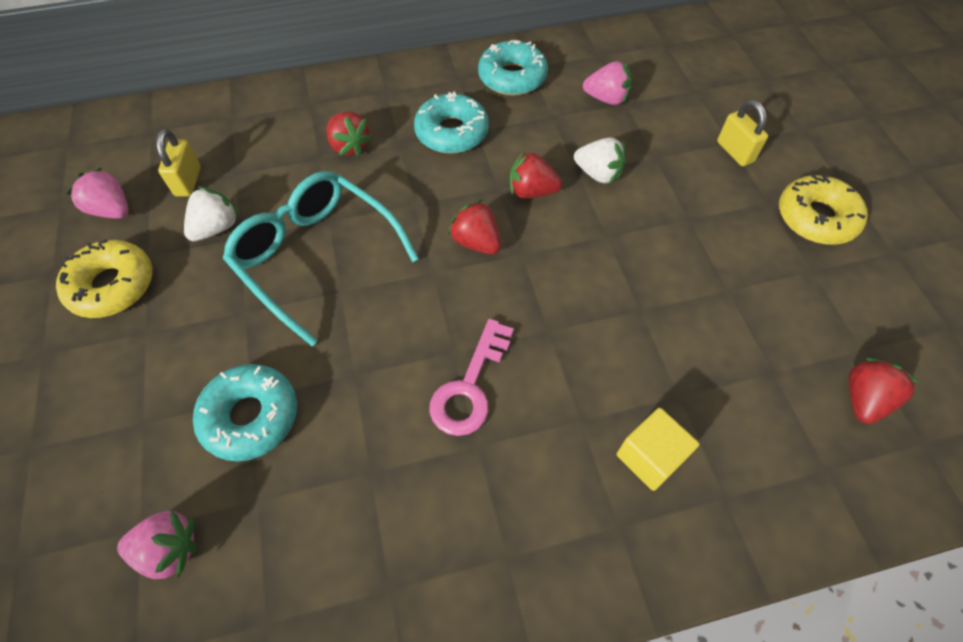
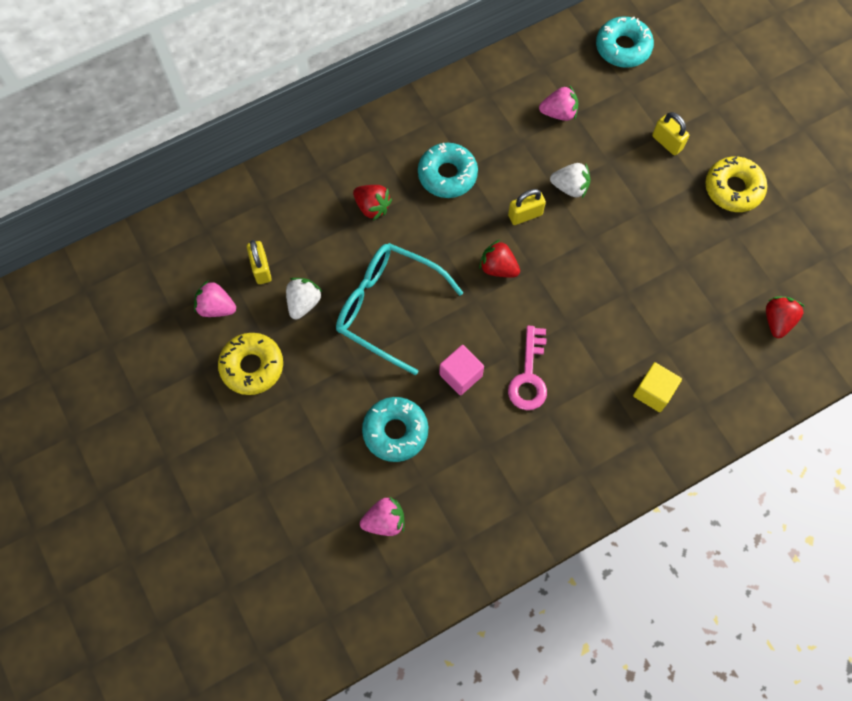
camera: 15 degrees left, 10 degrees up
(374, 362) = (460, 375): none -> pink cube
(512, 77) = (477, 108): turquoise donut -> turquoise donut (623, 48)
(531, 191) = (525, 215): red strawberry -> yellow padlock

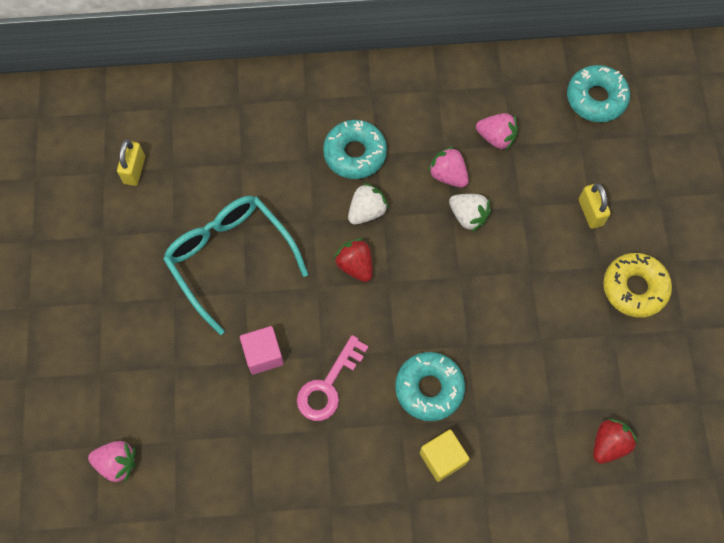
camera: 25 degrees right, 0 degrees up
(216, 307) = (75, 189): pink strawberry -> pink strawberry (448, 175)
(252, 366) = (77, 259): yellow donut -> none
(303, 303) = (155, 219): white strawberry -> white strawberry (367, 211)
(372, 207) = (267, 155): red strawberry -> none
(395, 431) = (173, 381): turquoise donut -> turquoise donut (429, 388)
(525, 215) = (409, 225): yellow padlock -> none

